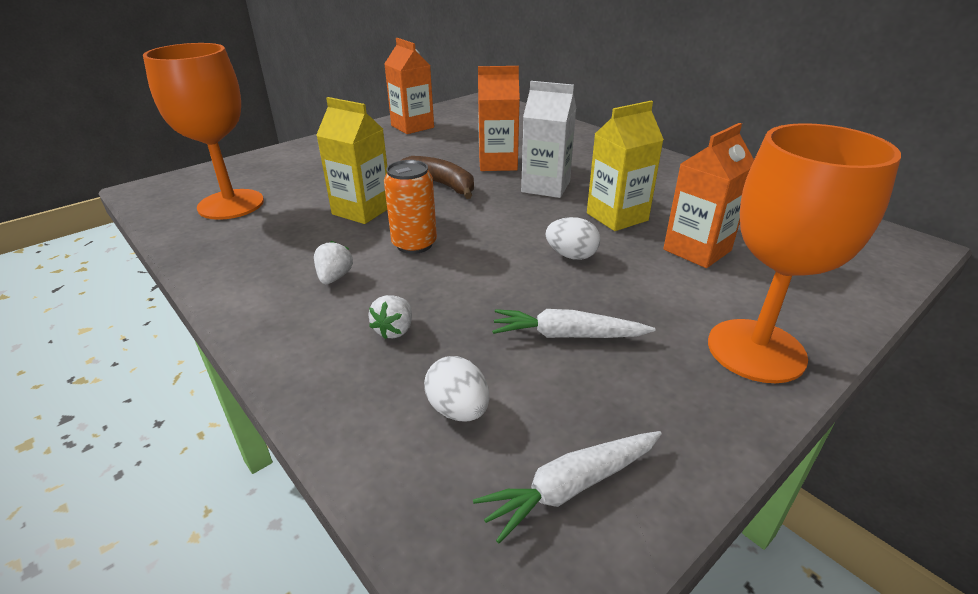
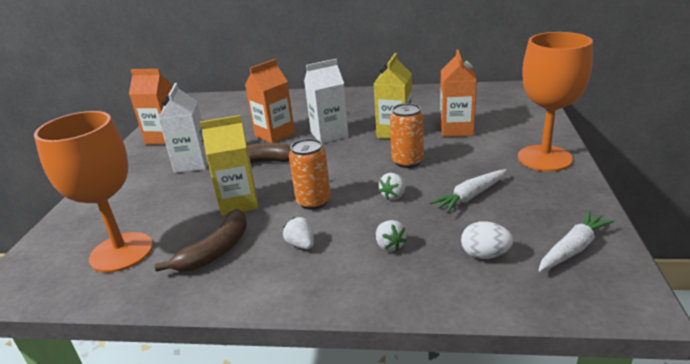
camera: 40 degrees left, 5 degrees down
(277, 241) = (216, 251): none -> brown banana
(392, 158) = (192, 163): none -> white carton
(491, 283) = (393, 196): none -> white strawberry
(570, 487) = (573, 248): white carrot -> white carrot turned 150 degrees counterclockwise
(571, 255) = (407, 161): white egg -> orange can

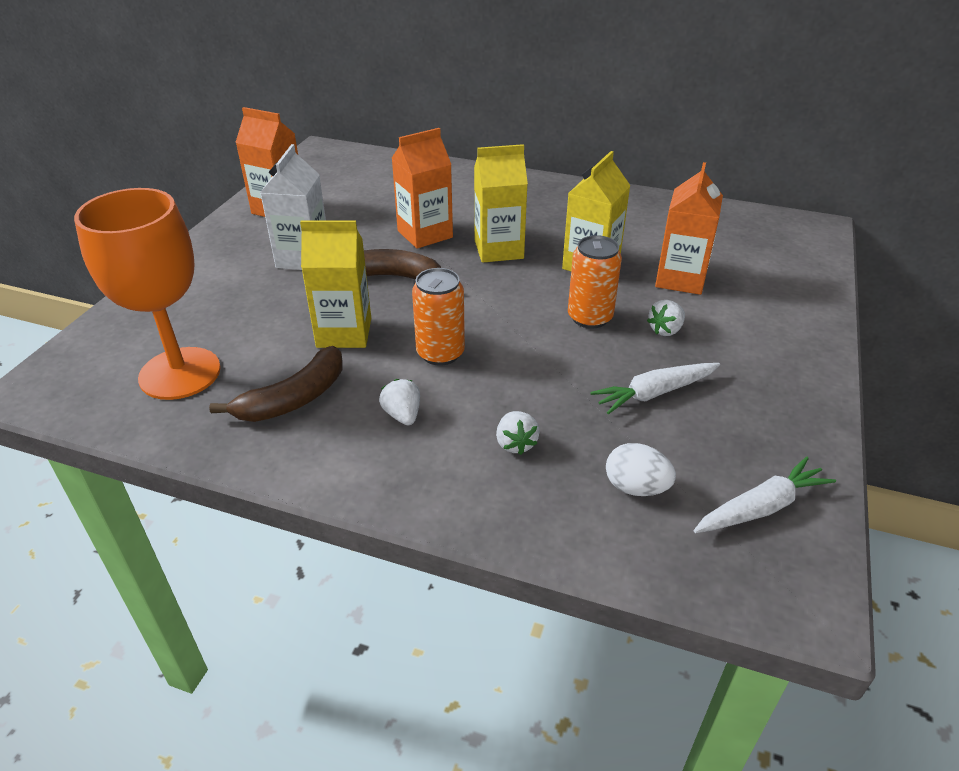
camera: 10 degrees right, 10 degrees up
(329, 134) = (498, 250): white carton -> yellow carton
(393, 196) = (550, 368): white strawberry -> white strawberry (665, 330)
(544, 158) = (787, 355): orange goblet -> none

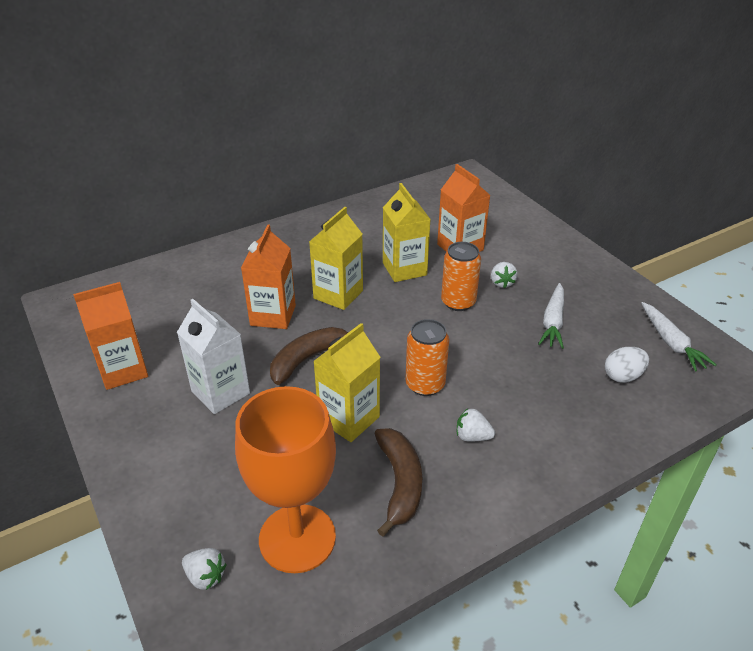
camera: 50 degrees left, 0 degrees up
(515, 443) = (546, 401): white strawberry -> white strawberry (205, 576)
(761, 507) = (671, 343): white carrot -> white carrot turned 150 degrees clockwise

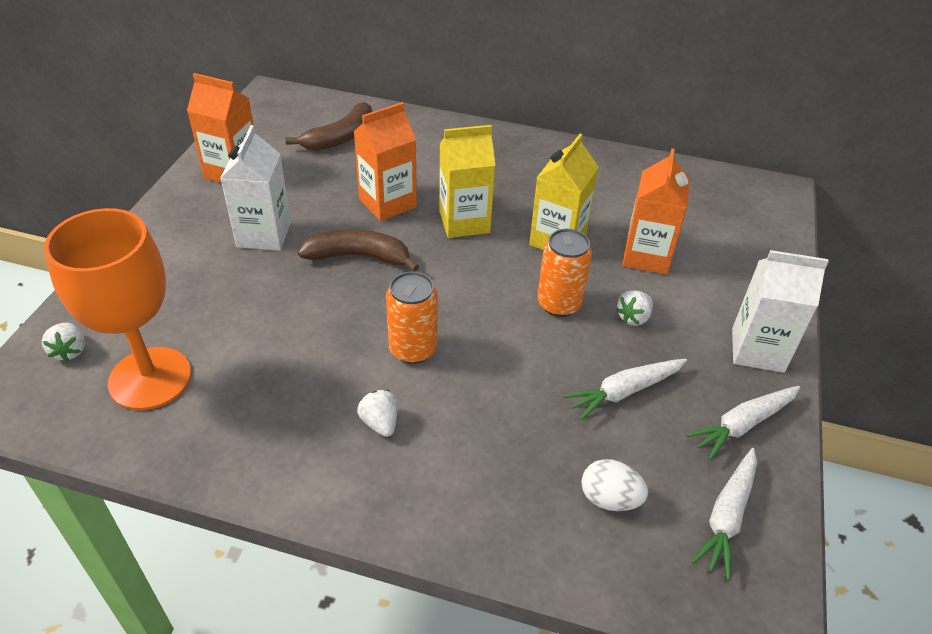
camera: 45 degrees right, 5 degrees up
(349, 419) = (314, 326): yellow carton -> none
(400, 483) = (269, 406): brown banana -> brown banana (340, 137)
(572, 258) = (757, 350): none -> white carton
(617, 297) = (742, 425): none -> white carrot

